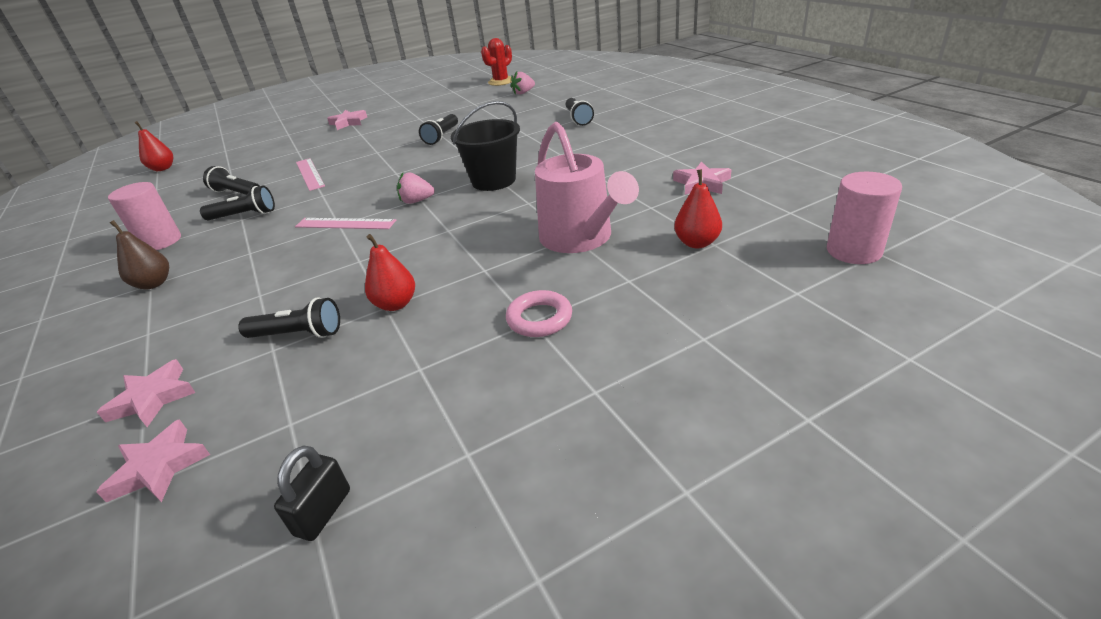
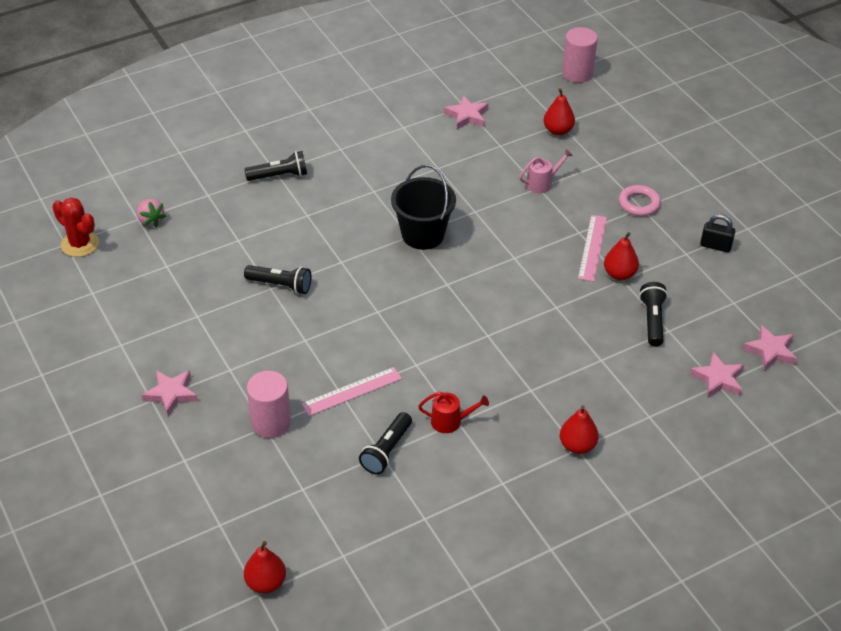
camera: 95 degrees left, 10 degrees up
(154, 284) = (577, 445): brown pear -> red pear
(161, 242) = (495, 478): pink cylinder -> pink cylinder (271, 423)
(244, 215) = (450, 421): black flashlight -> red watering can
(323, 512) = (787, 274): black padlock -> black padlock (715, 246)
(345, 224) = (488, 330): pink ruler -> pink ruler (592, 247)
(417, 201) = (453, 285): pink strawberry -> none
(580, 238) = (542, 183): pink watering can -> pink watering can, size x0.46

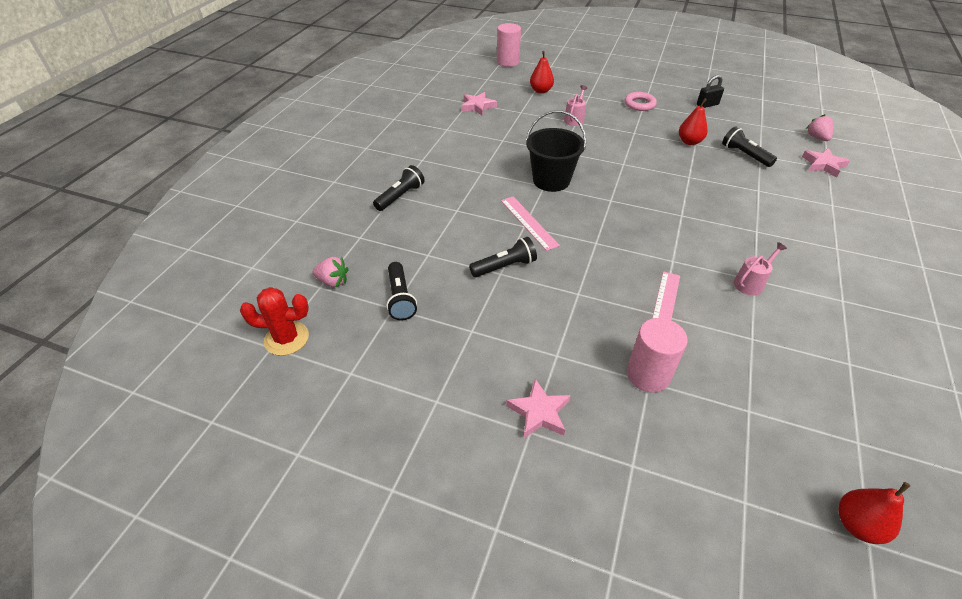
camera: 40 degrees left, 0 degrees up
(386, 450) = (750, 333): black flashlight -> black flashlight (400, 298)
(450, 421) = (751, 283): red watering can -> pink watering can
(577, 445) = (834, 246): red pear -> none
(592, 247) = (654, 136): pink ruler -> pink ruler (529, 222)
(770, 351) = (817, 138): pink star -> pink strawberry

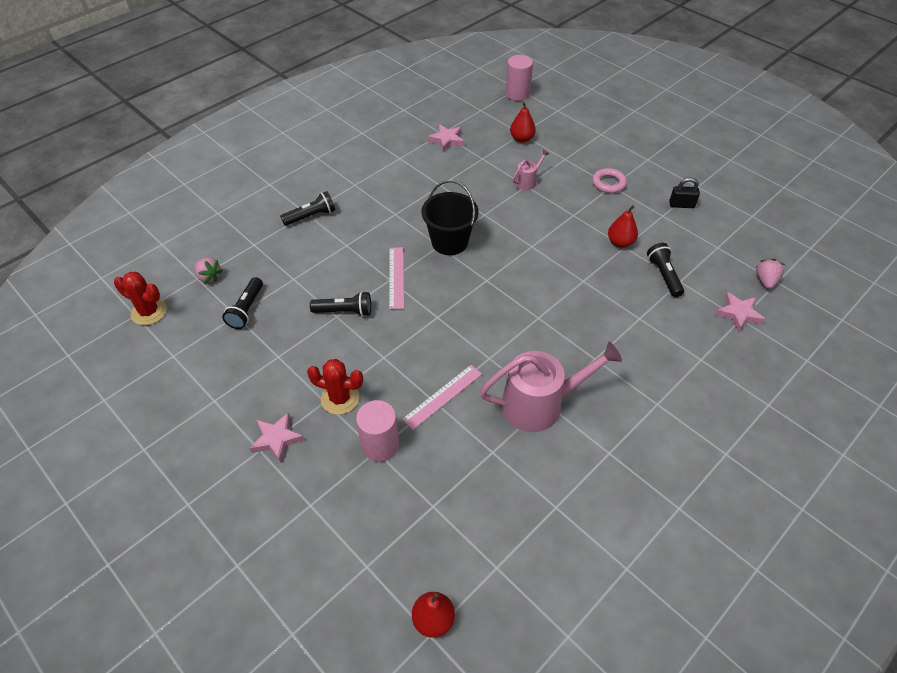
camera: 25 degrees right, 5 degrees up
(570, 346) = (340, 398): none -> red cactus
(751, 283) = (539, 404): pink watering can -> pink watering can, size x2.15

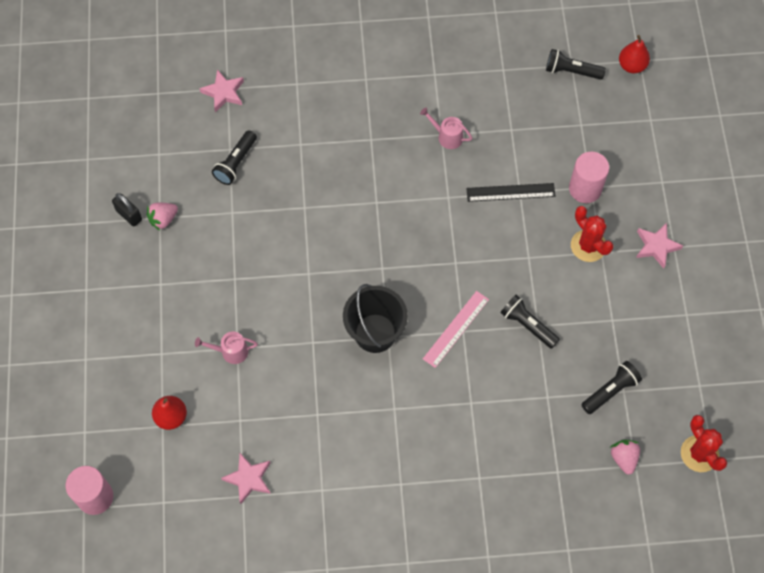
camera: 140 degrees left, 15 degrees up
(311, 216) = (478, 469): black flashlight -> black flashlight (571, 71)
(443, 396) = (510, 192): pink ruler -> black ruler
(539, 404) = (447, 136): pink watering can -> pink watering can, size x0.46
(608, 183) = (159, 289): pink ring -> none
(620, 242) = (231, 219): red pear -> none
(765, 281) = (165, 100): pink strawberry -> pink strawberry (163, 219)

